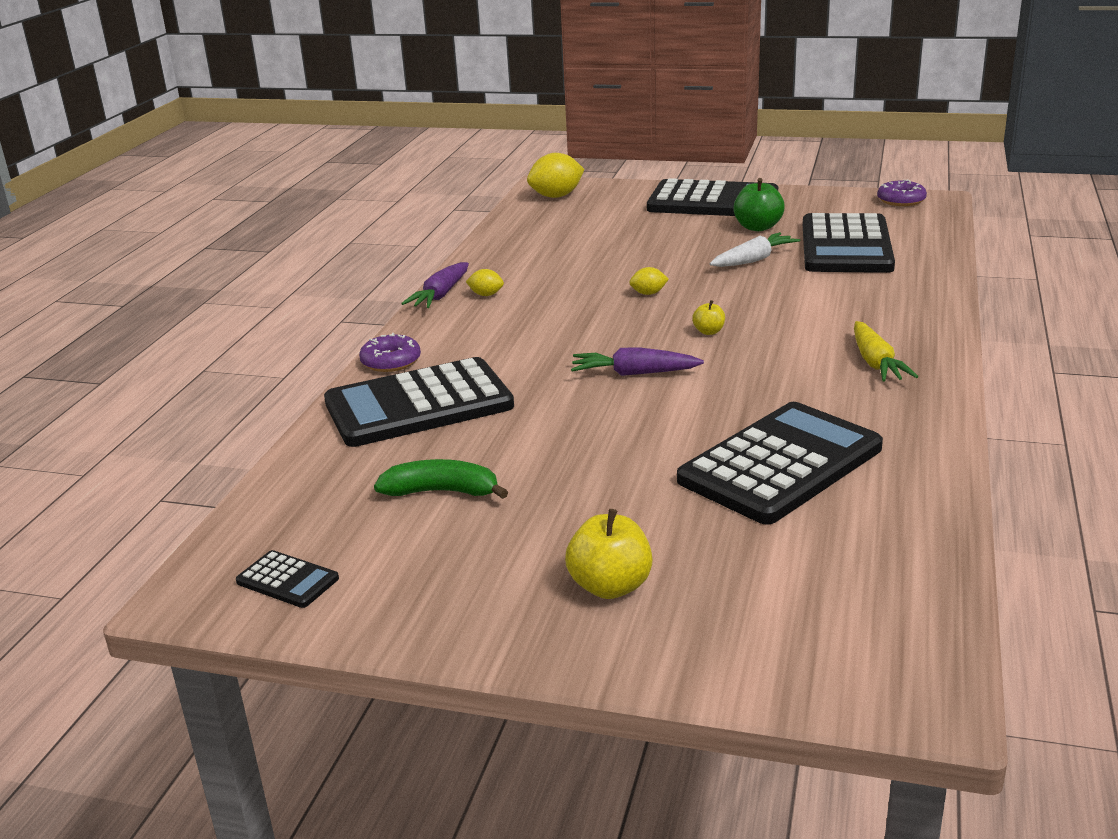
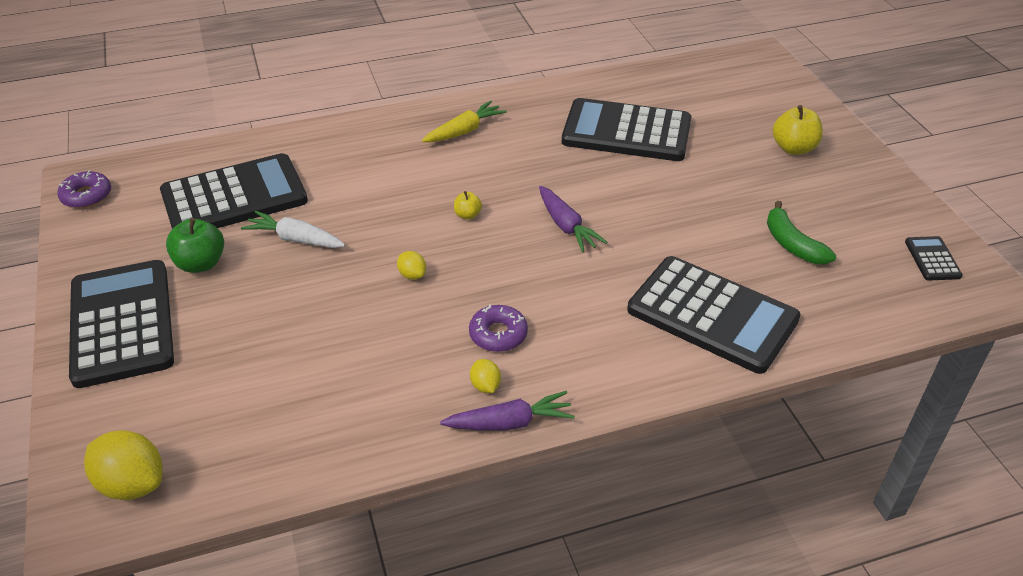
camera: 125 degrees left, 15 degrees up
(391, 361) = (666, 375): purple donut -> purple donut (498, 334)

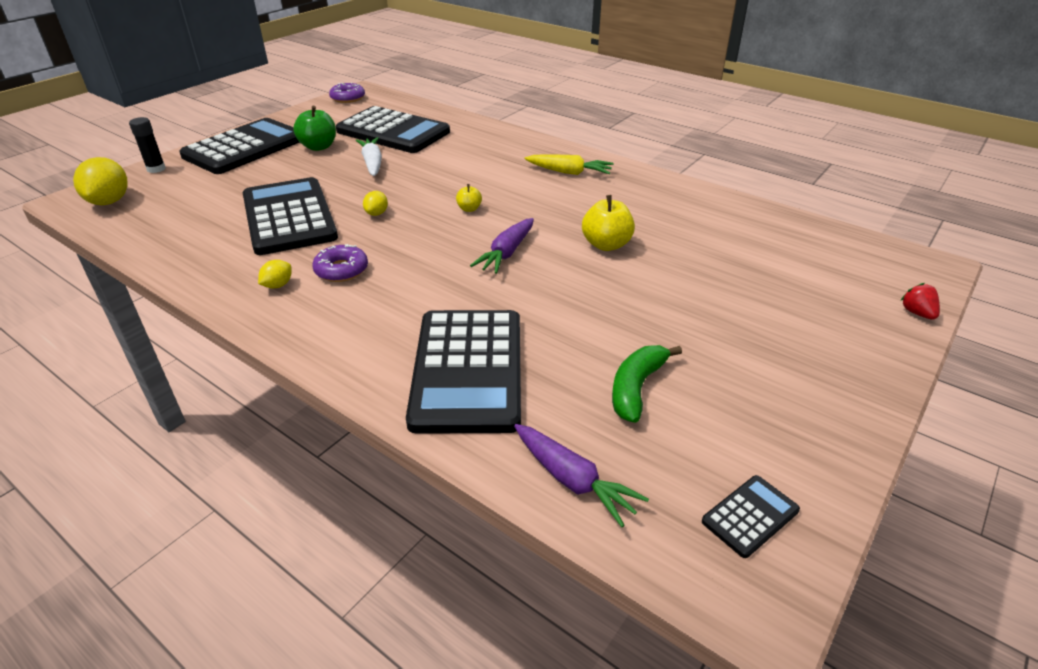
camera: 55 degrees right, 5 degrees down
(83, 419) = (156, 169): none -> black glue stick
(510, 423) = (243, 310): purple carrot -> purple carrot (573, 480)
(626, 132) = (676, 236): black calculator -> black calculator (289, 217)
(793, 148) = (803, 337): yellow apple -> yellow apple (606, 244)
(804, 92) = (917, 313): none -> red strawberry

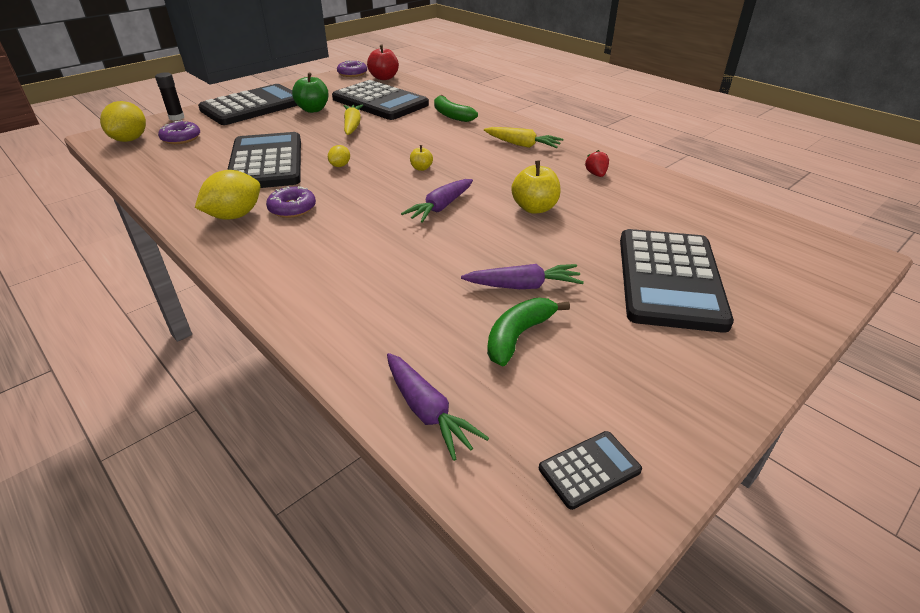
camera: 10 degrees right, 0 degrees up
(173, 195) = (181, 138): none -> purple donut
(278, 285) = (235, 216): yellow lemon -> yellow lemon, size x1.95
(372, 163) = (352, 125): white carrot -> yellow carrot
(387, 101) = (384, 78): none -> red apple
(467, 370) = (368, 302): black calculator -> black calculator (669, 279)
(480, 143) = (451, 115): none -> green banana
(623, 333) = (523, 286): none -> purple carrot
(917, 313) = (827, 298): red strawberry -> red strawberry (596, 174)

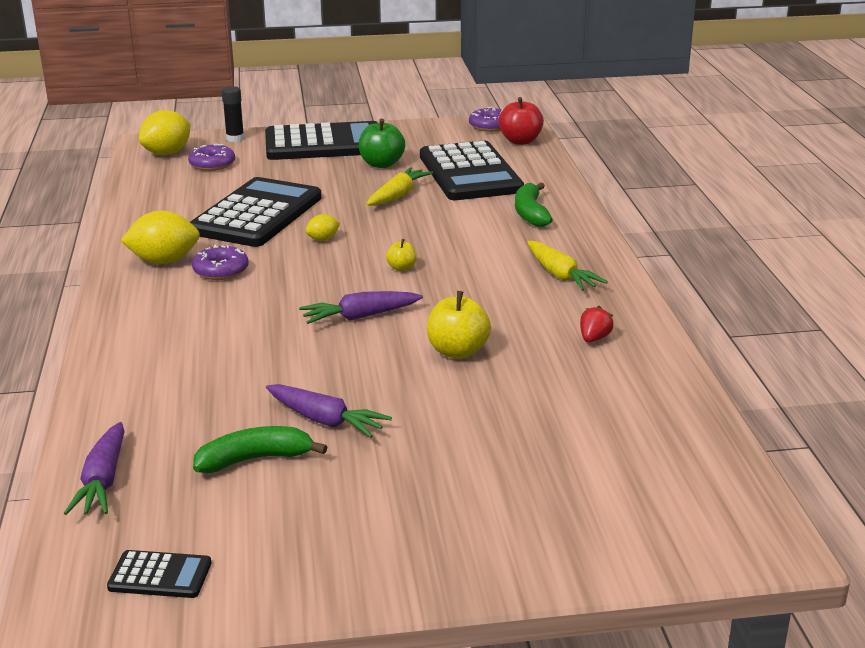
camera: 35 degrees right, 10 degrees down
(669, 279) = (483, 474): black calculator -> none

